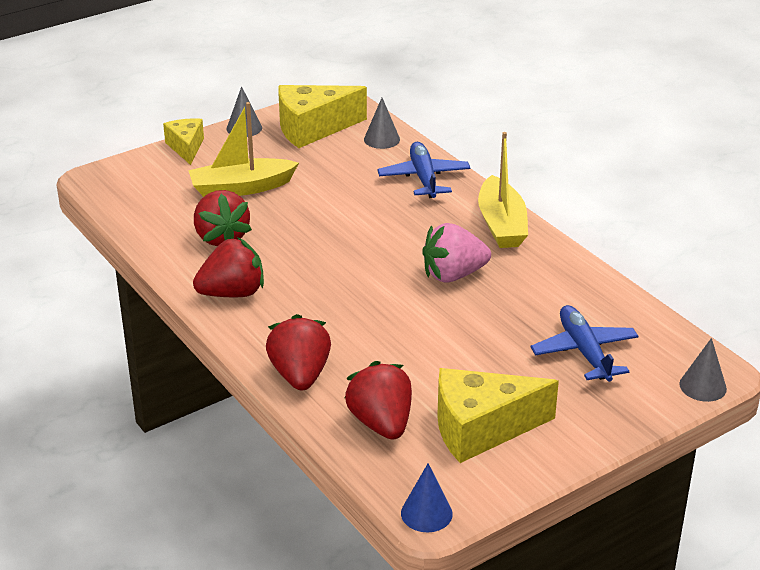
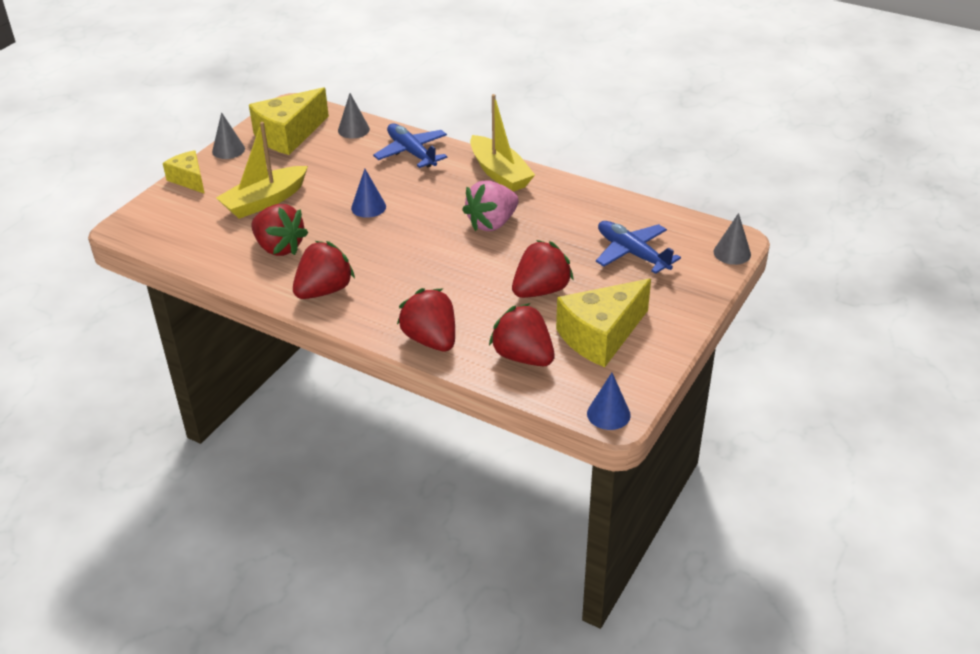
camera: 25 degrees left, 5 degrees up
(338, 222) = (368, 207): none -> blue cone
(452, 360) = (541, 290): none -> red strawberry

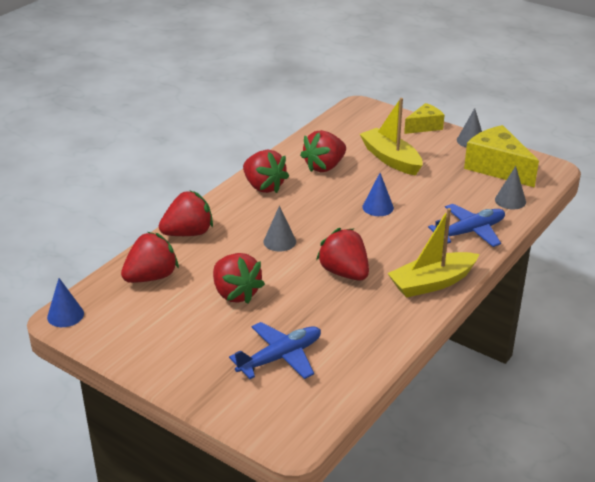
camera: 95 degrees right, 5 degrees down
(492, 223) = (344, 273): pink strawberry -> red strawberry
(601, 336) = (162, 322): yellow cheese -> none
(732, 253) = (266, 433): grey cone -> grey cone (279, 241)

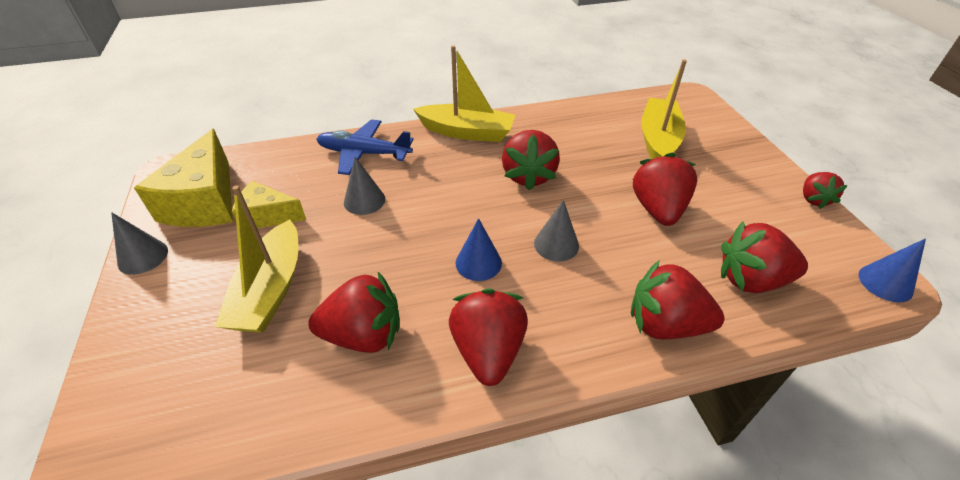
camera: 140 degrees left, 10 degrees up
(125, 360) = (813, 199): none -> red strawberry
(280, 357) = (658, 140): blue plane -> yellow boat
(378, 207) = (398, 226): blue cone -> blue cone (478, 263)
(424, 126) = (126, 325): yellow cheese -> yellow cheese (267, 216)
(510, 200) = (274, 161): grey cone -> grey cone (364, 200)

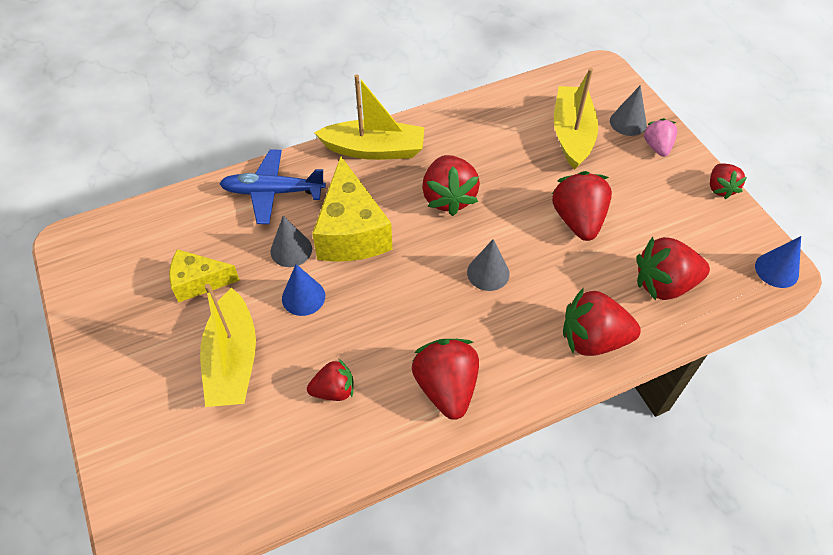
camera: 10 degrees left, 10 degrees up
(143, 257) = (92, 345): grey cone -> grey cone (628, 122)
(205, 202) = (127, 274): yellow cheese -> yellow cheese (351, 232)
(363, 335) = (334, 390): red strawberry -> red strawberry, size x0.60
(478, 263) = (419, 303): blue cone -> blue cone (303, 297)
(744, 158) = (657, 147): none -> pink strawberry

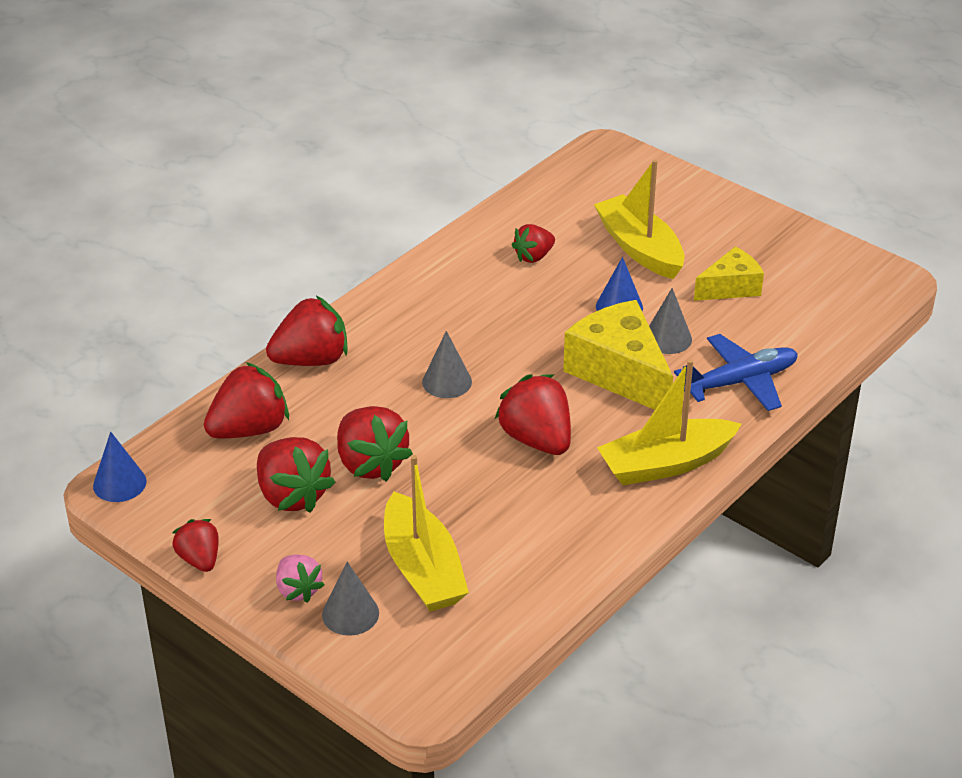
camera: 155 degrees right, 15 degrees down
(446, 387) = (435, 286): red strawberry -> red strawberry (292, 495)

